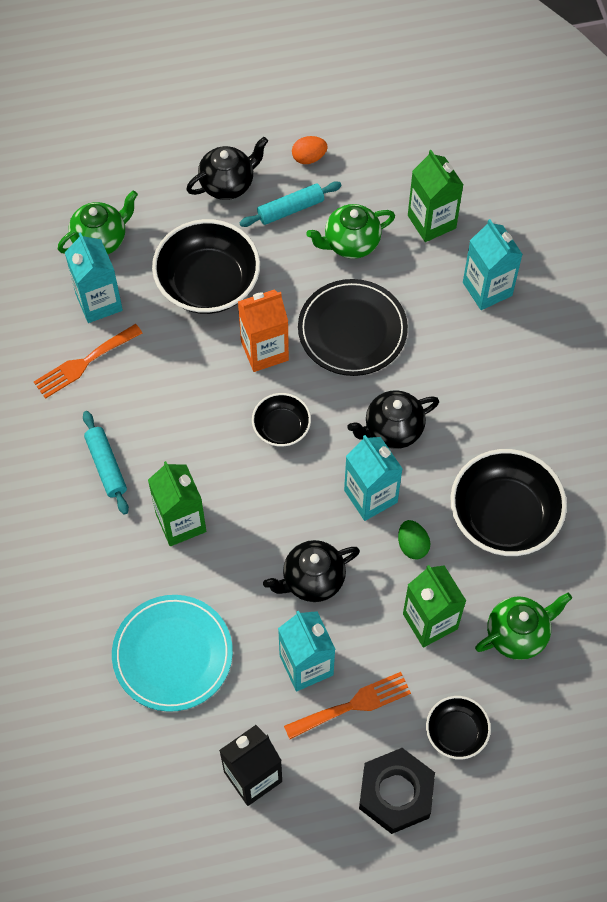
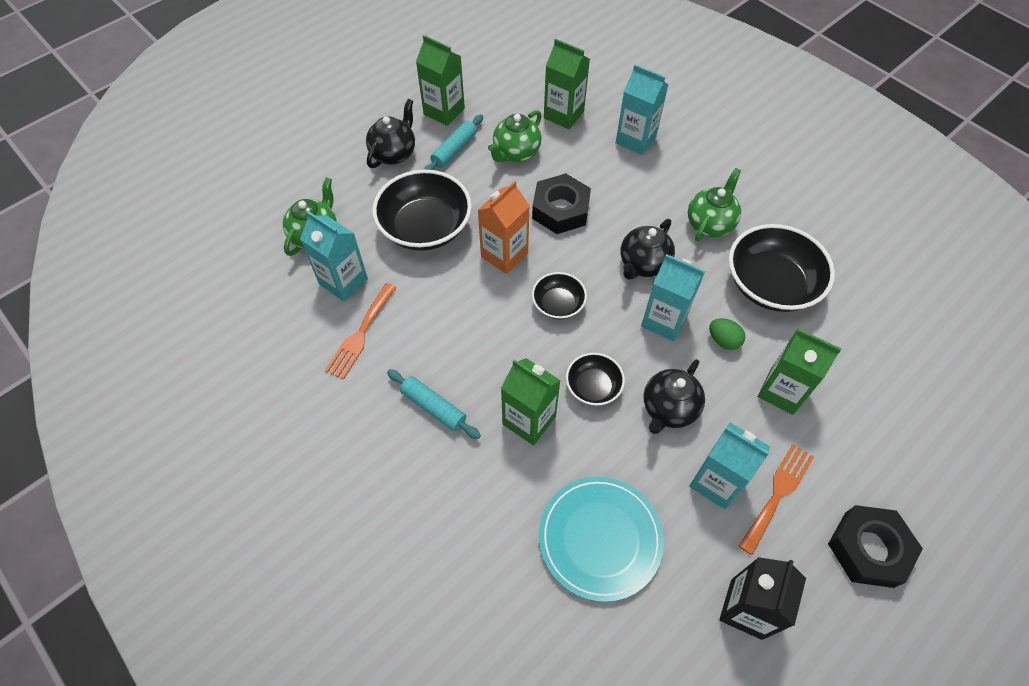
camera: 30 degrees left, 5 degrees down
(309, 158) = (444, 111): orange egg -> green carton
(352, 330) = (560, 210): black plate -> black nut
(456, 732) = (871, 468): black bowl -> black bowl (593, 387)
(518, 634) = (851, 365): green teapot -> green teapot (710, 223)

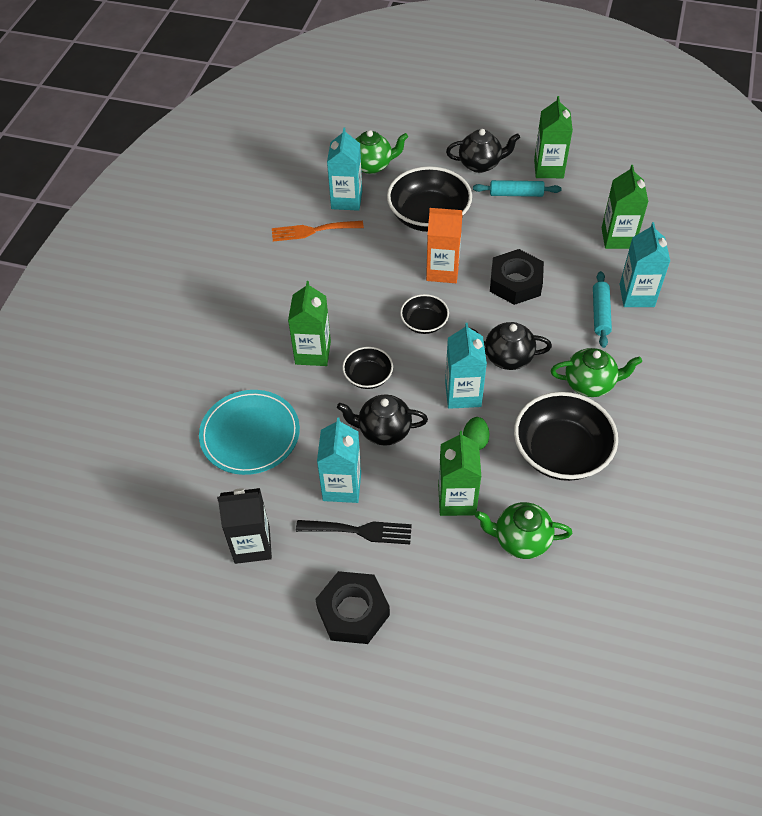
camera: 60 degrees right, 5 degrees down
(433, 407) = (285, 297): turquoise rolling pin -> turquoise rolling pin (600, 313)
(516, 153) = (547, 229): green teapot -> green teapot (520, 540)
(778, 493) = (360, 531): orange fork -> black fork

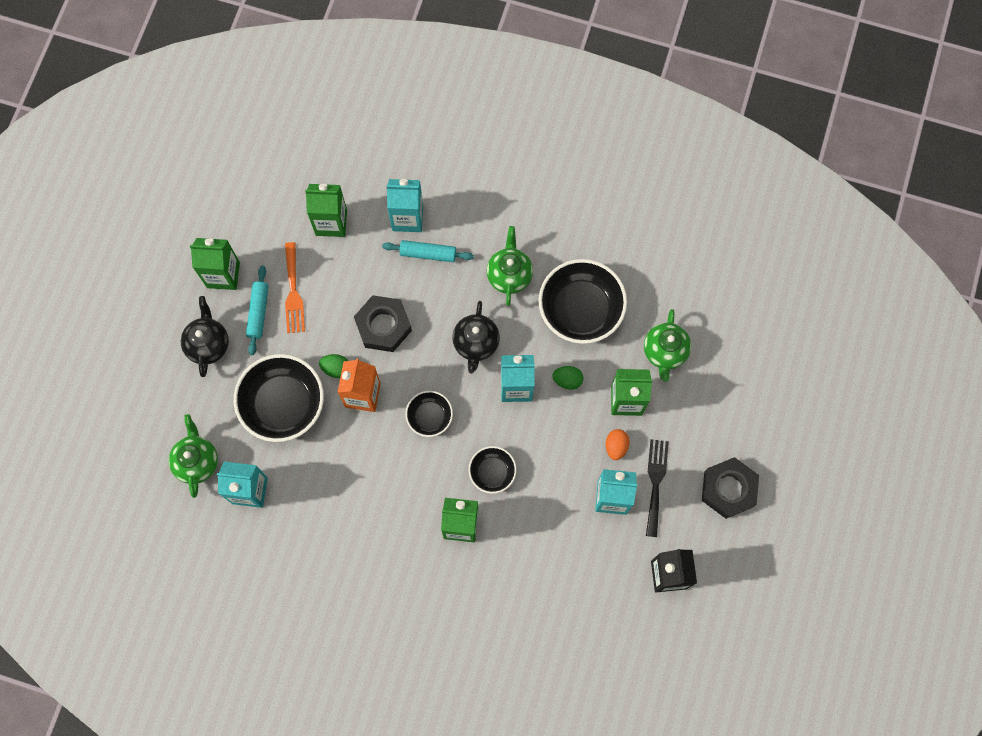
camera: 90 degrees left, 20 degrees up
(250, 434) = (554, 582): turquoise plate -> none
(312, 231) = (294, 527): orange fork -> orange fork (293, 292)
(383, 431) = (554, 460): black teapot -> none
(401, 490) = (616, 446): none -> orange egg
(467, 250) = (336, 368): none -> green egg

